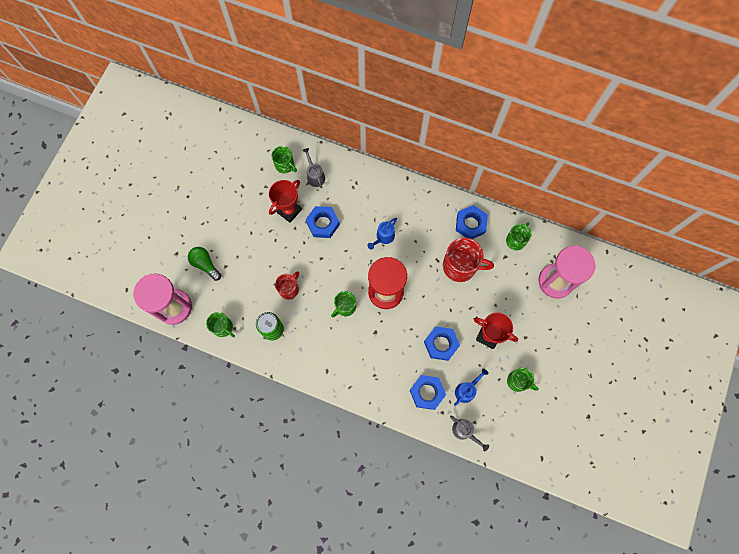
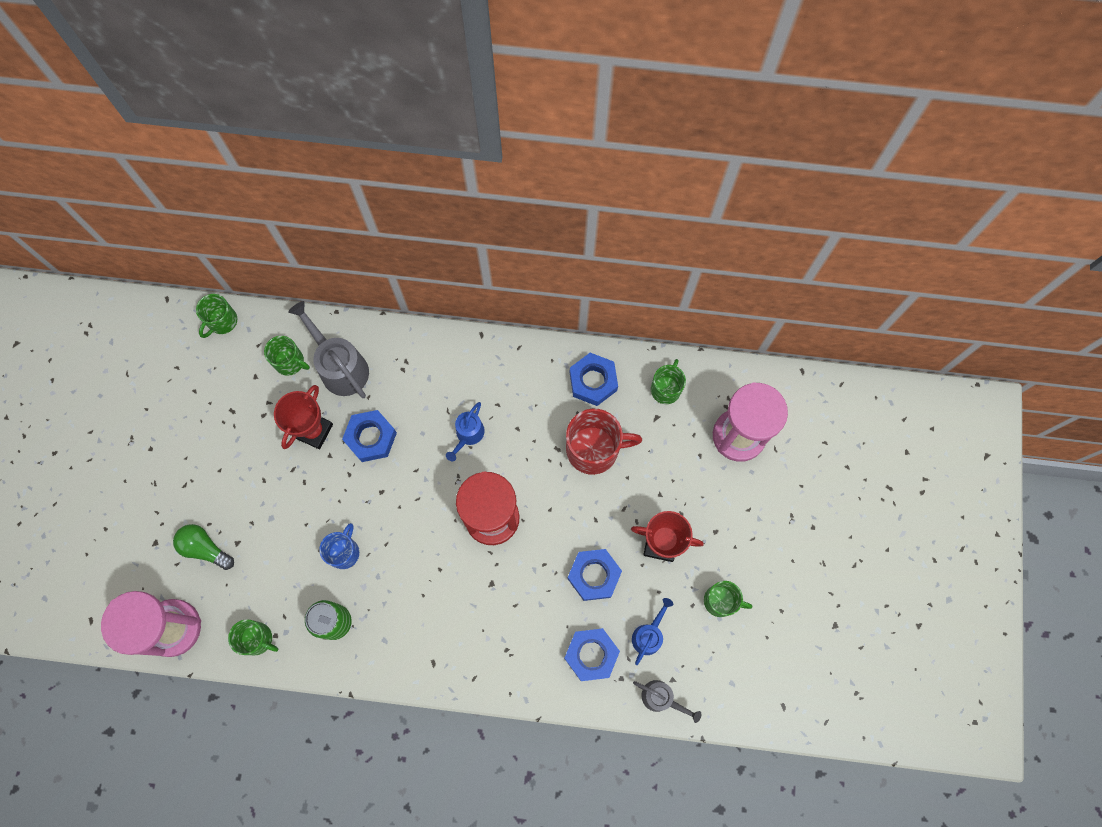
camera: 15 degrees left, 0 degrees up
(289, 289) = (344, 552): red mug -> blue mug
(315, 176) = (340, 366): grey watering can -> grey watering can, size x1.70
(345, 307) = (436, 557): green mug -> green mug (222, 321)

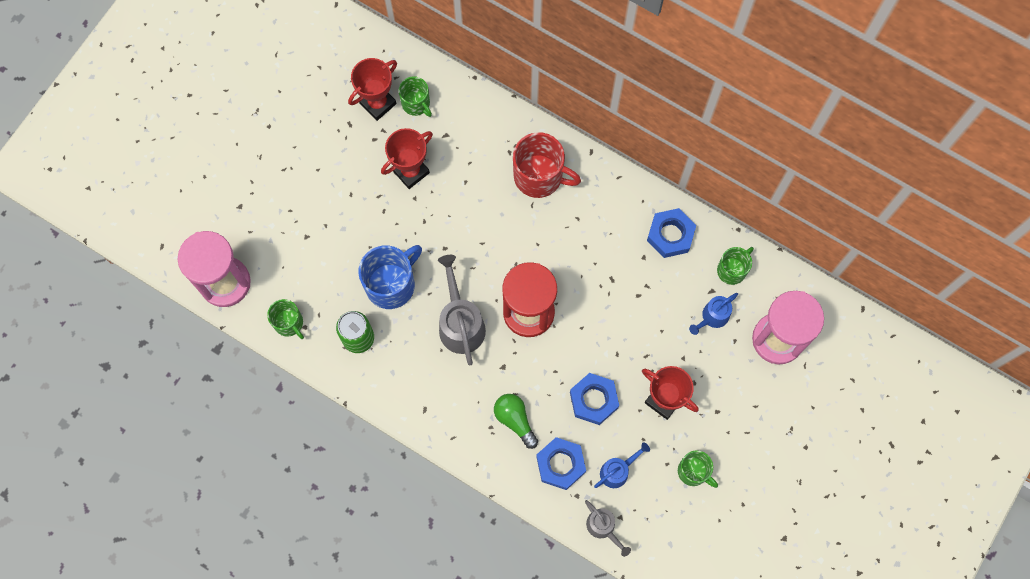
camera: 25 degrees right, 0 degrees up
(205, 548) = (278, 229): green light bulb -> green light bulb (515, 420)
(222, 321) = (374, 44): green mug -> none
(251, 378) = (377, 103): none -> red trophy
(340, 366) = (457, 126): grey watering can -> grey watering can (460, 323)
(344, 552) = (391, 284): blue mug -> blue mug, size x1.68
(371, 438) = (456, 198): blue nut -> none
(468, 435) = (540, 233): blue watering can -> blue watering can (712, 317)
(594, 449) = (643, 294): red mug -> red mug (539, 176)

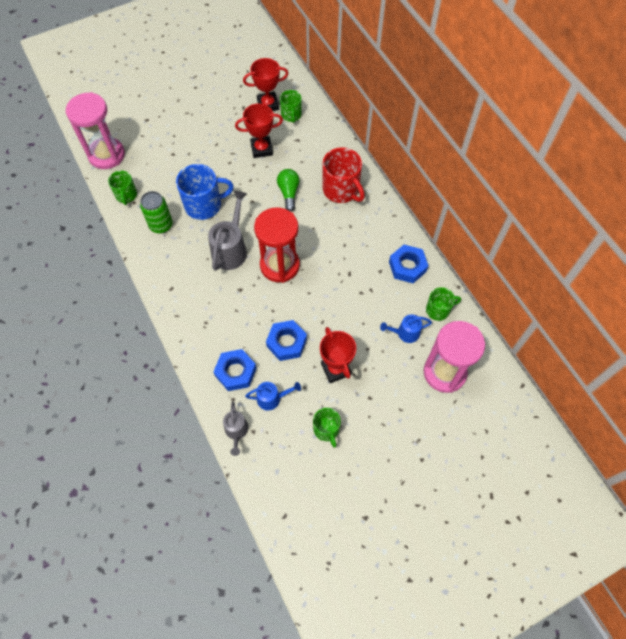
camera: 30 degrees right, 10 degrees down
(515, 420) = (225, 326): green light bulb -> green light bulb (289, 193)

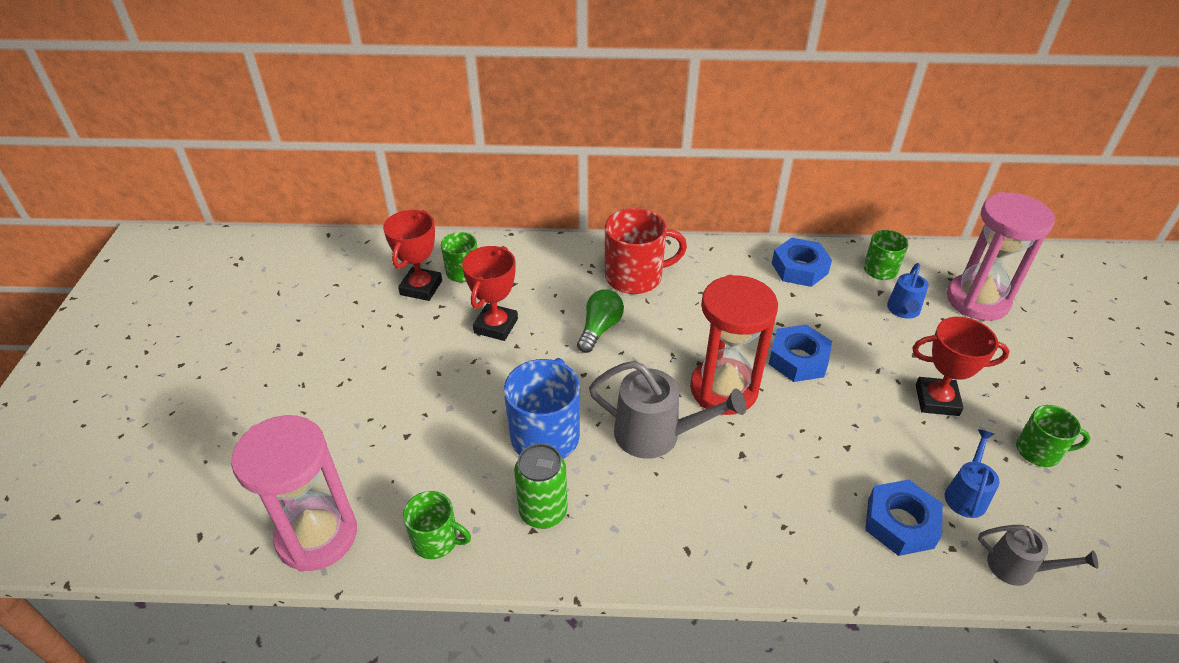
camera: 60 degrees left, 20 degrees down
(231, 249) = (657, 435): grey watering can -> grey watering can turned 150 degrees clockwise
(286, 342) = (869, 436): blue nut -> blue nut (798, 359)
(289, 193) = (599, 329): green light bulb -> green light bulb turned 90 degrees clockwise

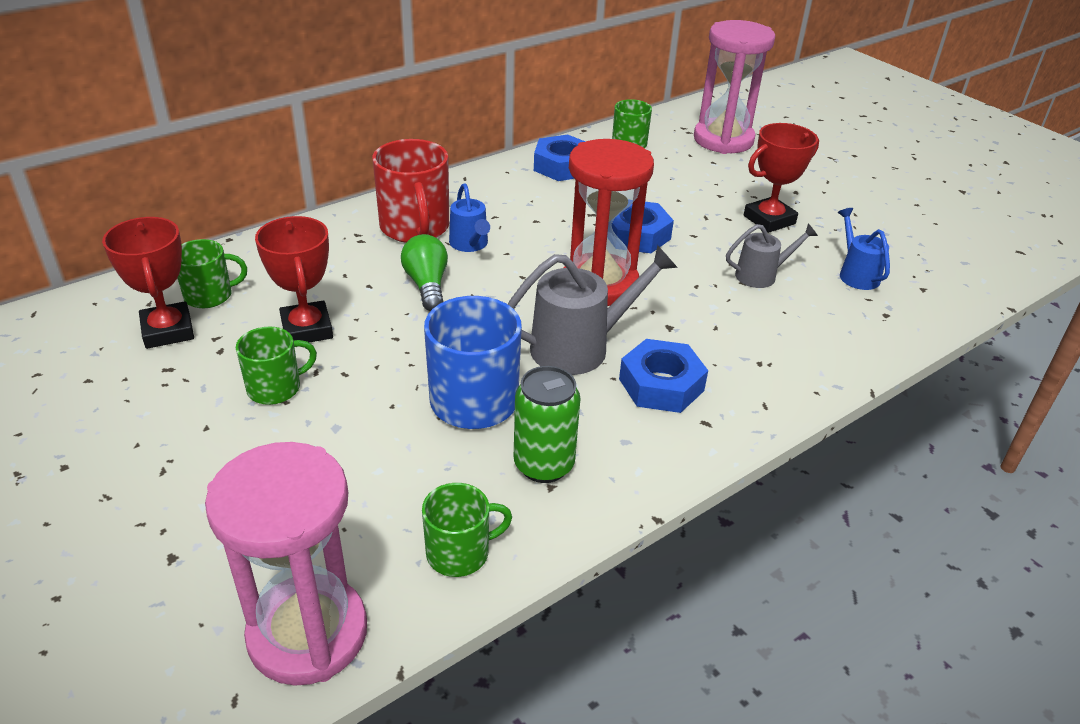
camera: 40 degrees left, 5 degrees down
(635, 277) = (415, 227): red mug -> red mug turned 120 degrees clockwise
(900, 523) = (836, 316): blue nut -> blue nut (661, 385)
(903, 311) = (678, 167): blue watering can -> blue watering can (470, 244)
(1018, 568) = (937, 305): grey watering can -> grey watering can (761, 275)
(1039, 451) = (869, 223): green mug -> green mug (275, 388)

